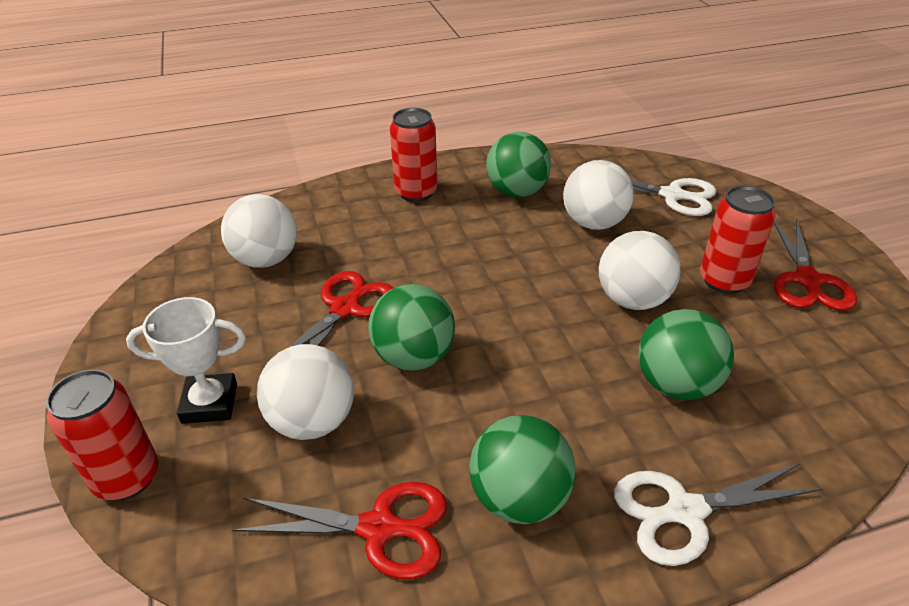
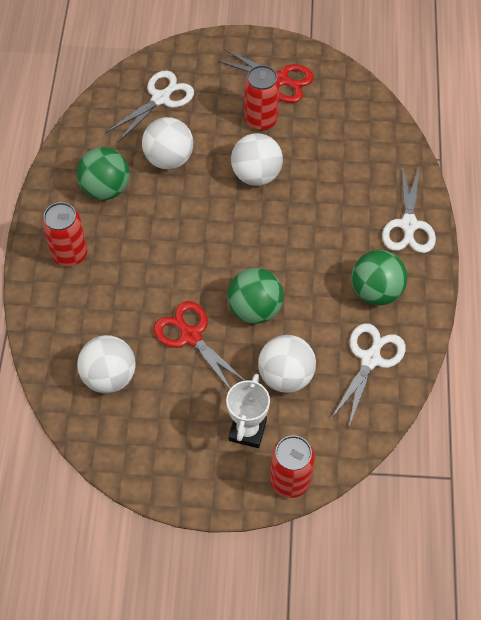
camera: 70 degrees left, 20 degrees up
(380, 528) = (370, 359): red scissors -> white scissors
(676, 384) = (331, 188): green ball -> none

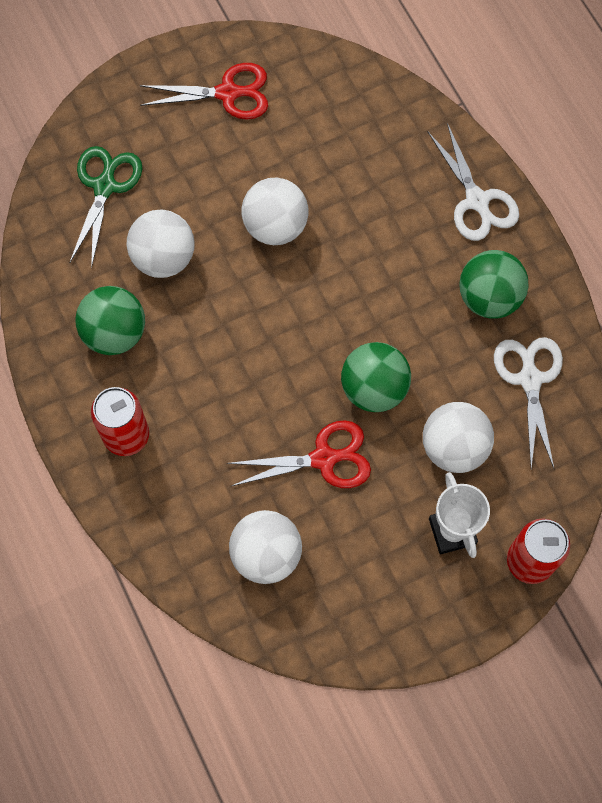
camera: 30 degrees left, 10 degrees up
(161, 98) = (105, 186): white scissors -> green scissors
(190, 336) = (324, 458): red scissors -> red scissors turned 150 degrees clockwise
(261, 120) = (238, 155): red can -> none

